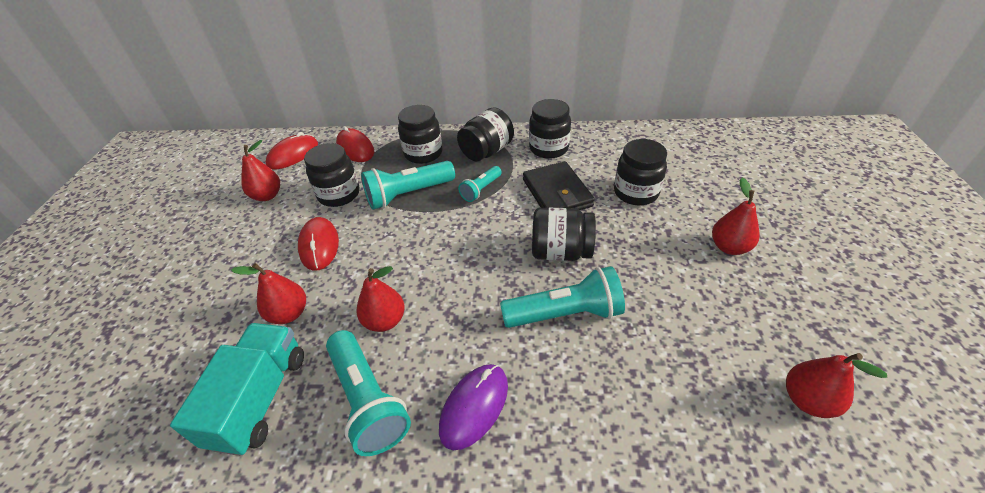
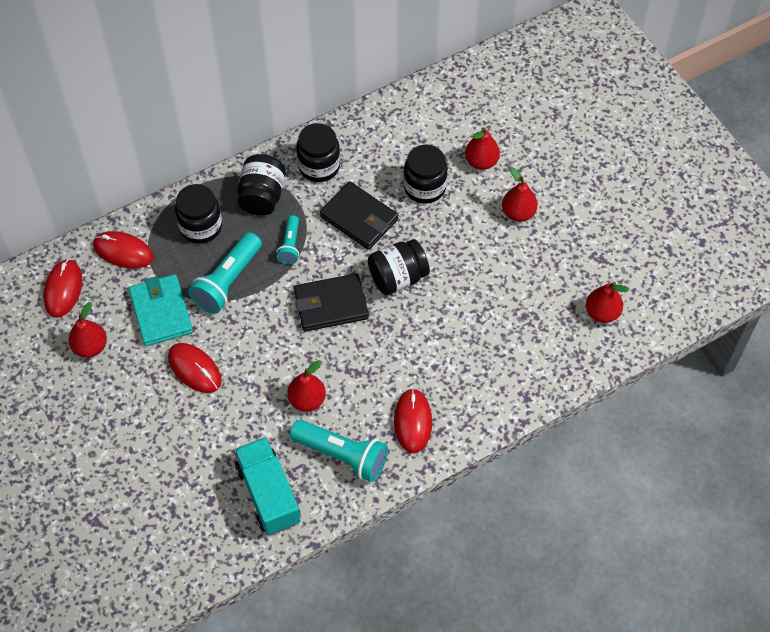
camera: 35 degrees left, 15 degrees up
(289, 314) = (229, 433): red pear -> red pear (481, 162)
(339, 194) = (161, 312): black jar -> turquoise wallet
(474, 406) = (412, 421): purple mouse -> red mouse
(478, 247) = (331, 305): none -> black wallet
(565, 314) = (431, 328): turquoise flashlight -> none

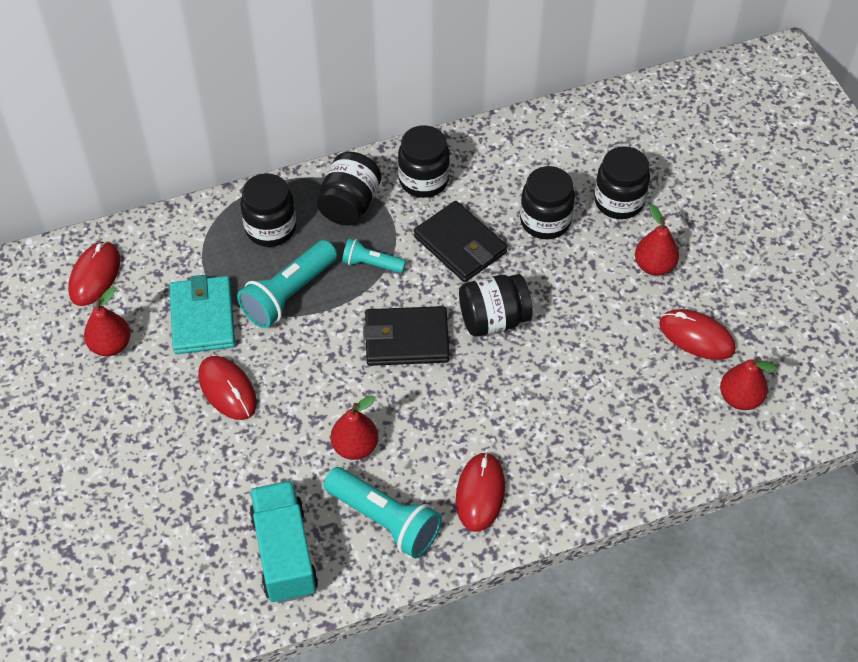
camera: 10 degrees right, 5 degrees down
(123, 251) = (174, 243): red mouse -> red mouse (696, 337)
(290, 245) = (371, 264): turquoise flashlight -> turquoise flashlight turned 90 degrees clockwise
(481, 162) = (619, 201): red pear -> black jar

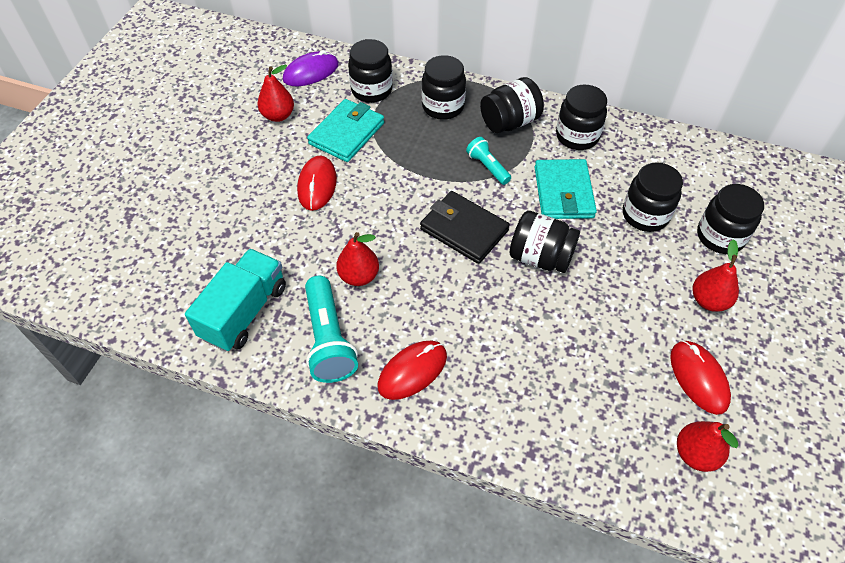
camera: 40 degrees right, 0 degrees up
(95, 275) = (311, 72): red mouse -> purple mouse
(181, 255) = (371, 90): none -> black jar
(288, 294) = (414, 152): turquoise flashlight -> none
(460, 245) = (563, 192): black wallet -> turquoise wallet

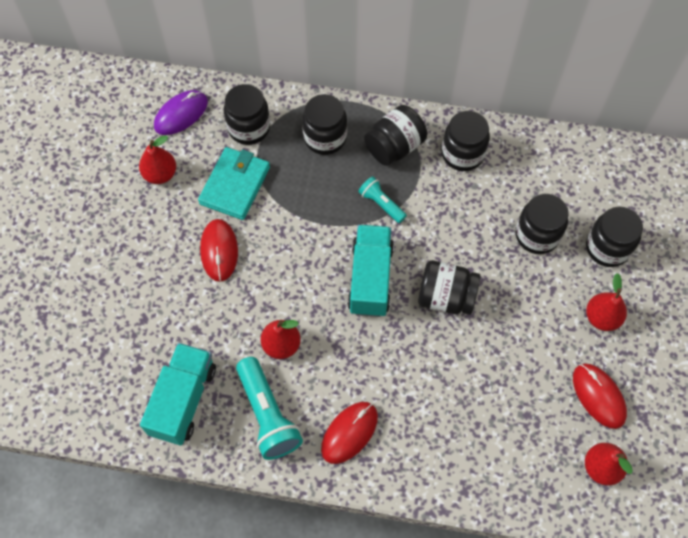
camera: 10 degrees left, 10 degrees up
(464, 230) = (370, 279): black wallet -> turquoise truck
(563, 192) = (458, 222): turquoise wallet -> none

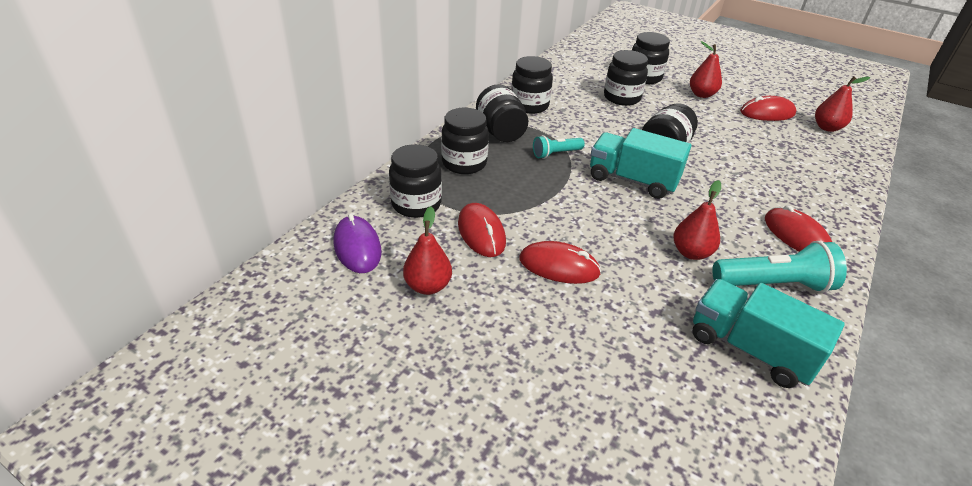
camera: 70 degrees left, 25 degrees down
(235, 185) = (481, 232): turquoise wallet -> red mouse

